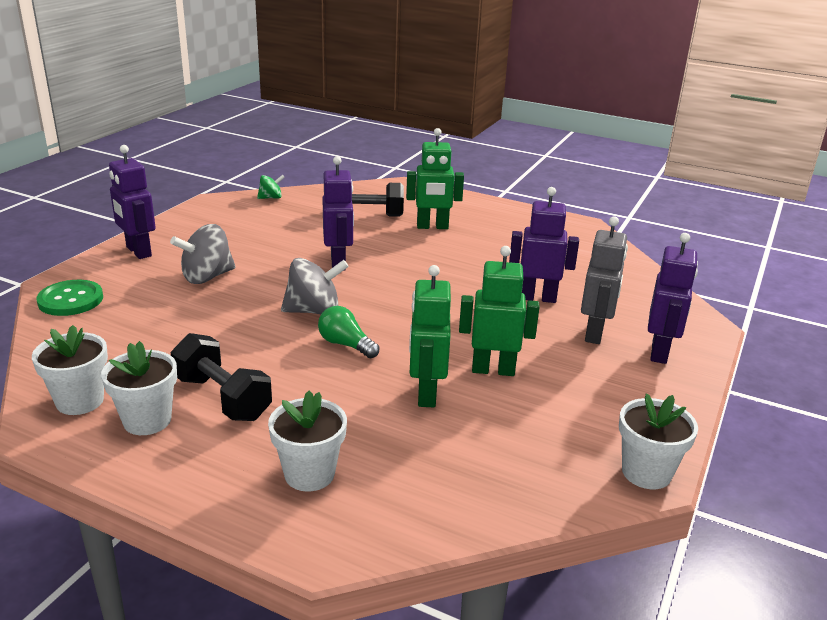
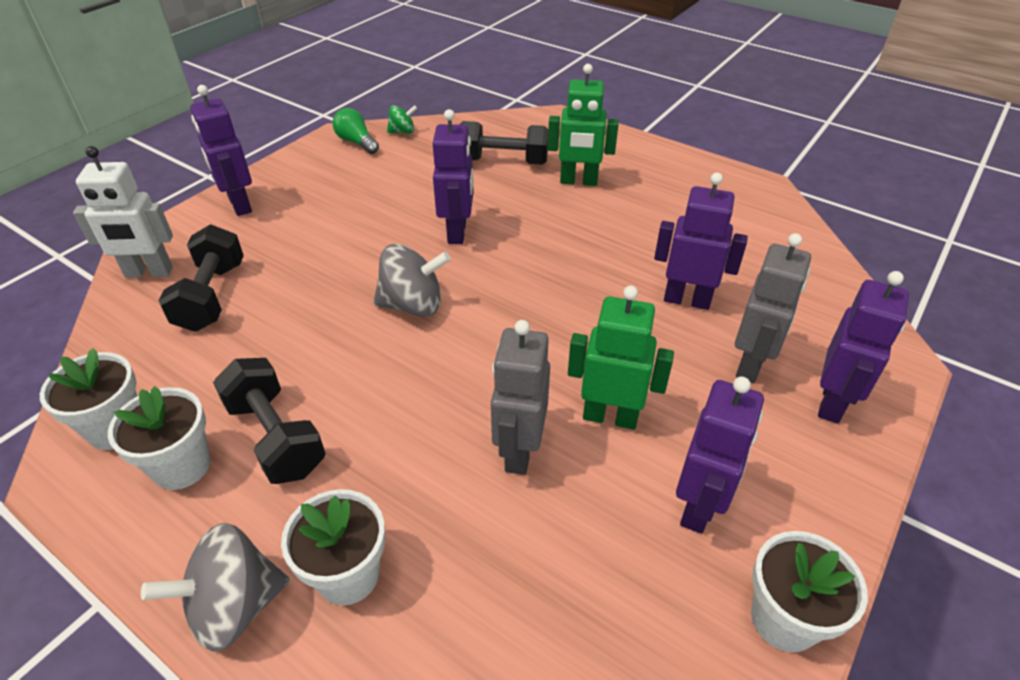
camera: 10 degrees right, 15 degrees up
(70, 300) = (149, 272): green button -> white robot
(134, 313) = (212, 296): none -> black dumbbell
(207, 277) = (304, 246): grey spinning top -> grey spinning top (235, 606)
(346, 345) = (438, 361): green light bulb -> green light bulb (356, 142)
(426, 394) = (519, 451): green robot -> grey robot
(572, 416) = (699, 506): none -> purple robot

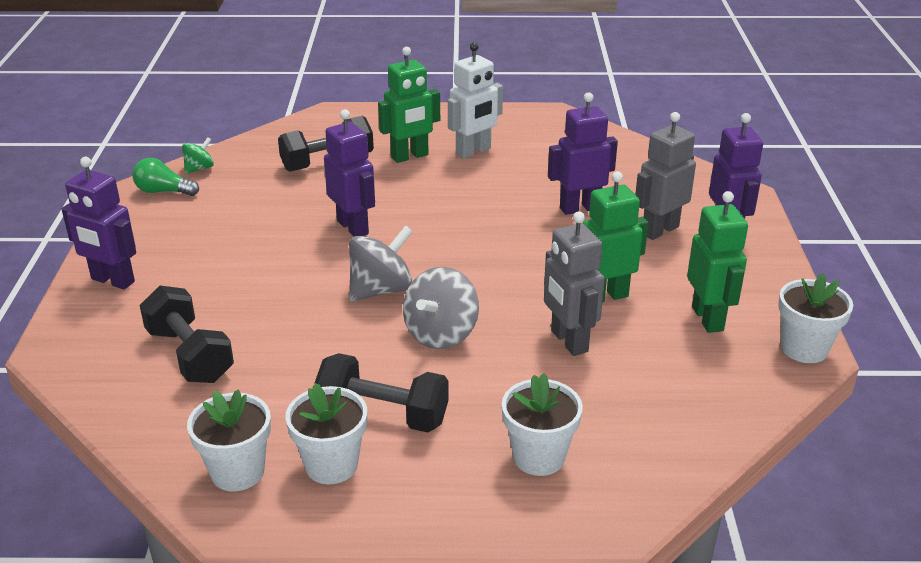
camera: 35 degrees left, 10 degrees down
(149, 272) = (96, 364): white robot -> white robot (473, 152)
(235, 606) = (484, 511): grey spinning top -> grey spinning top (441, 334)
(699, 506) = (708, 319): purple robot -> green robot
(751, 364) = (659, 230): grey robot -> grey robot turned 120 degrees counterclockwise

